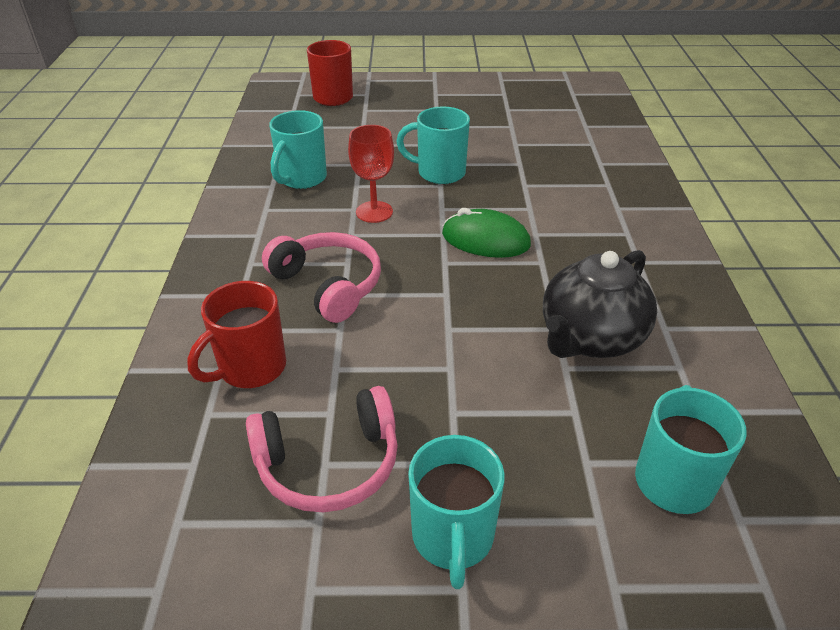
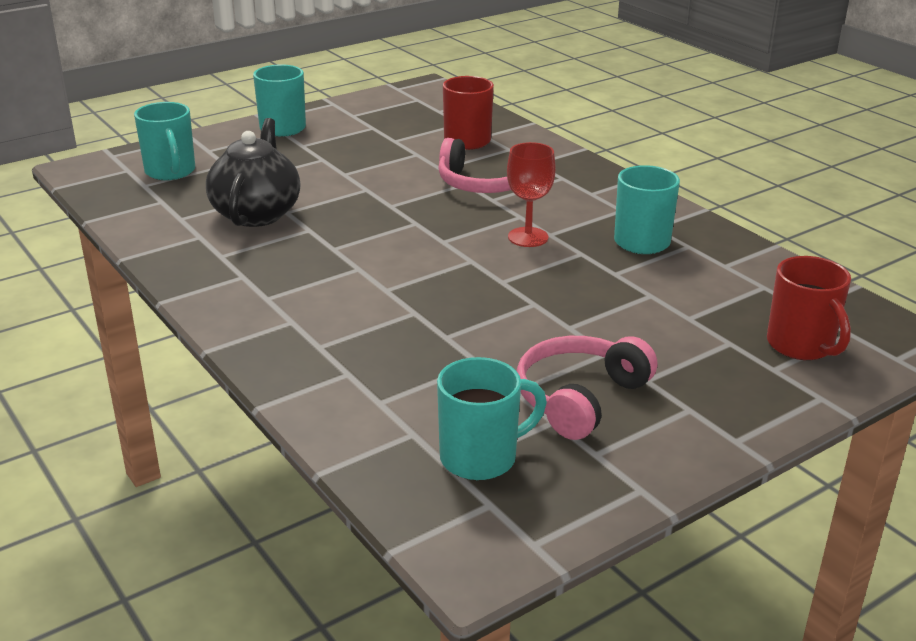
camera: 145 degrees right, 10 degrees down
(329, 463) = (371, 128): pink headphones -> pink headphones (580, 398)
(439, 173) = (520, 293): turquoise mug -> turquoise mug (481, 457)
(485, 239) = (400, 248): green mouse -> none

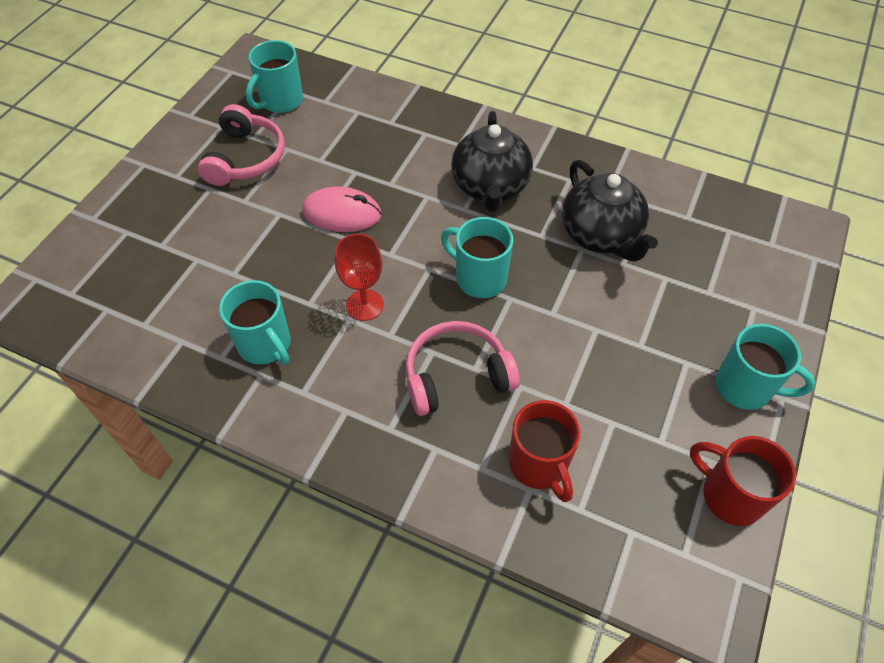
camera: 150 degrees right, 25 degrees up
(170, 172) = (735, 257): turquoise mug -> turquoise mug (479, 278)
(310, 275) = (490, 187): none -> black teapot
(495, 304) = (342, 213): none -> pink mouse
(801, 346) = (108, 263): red mug -> red mug (730, 495)

